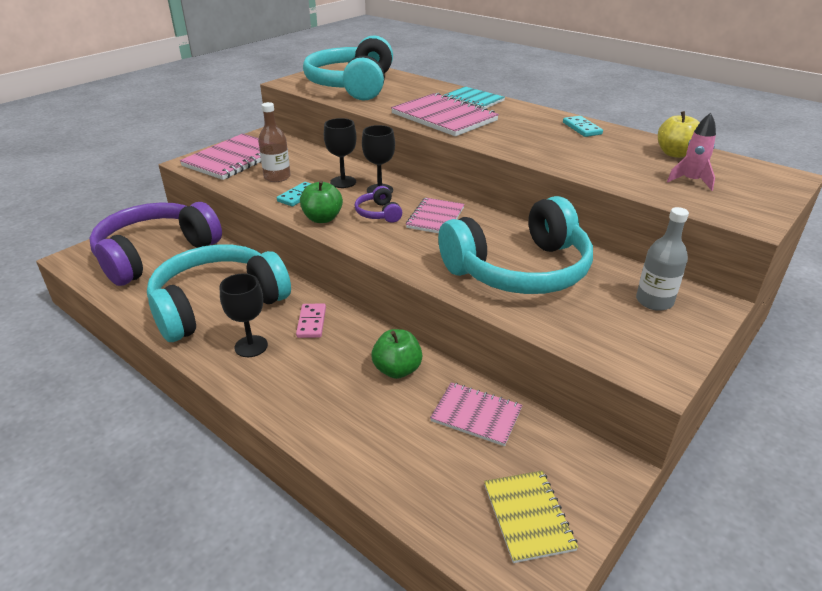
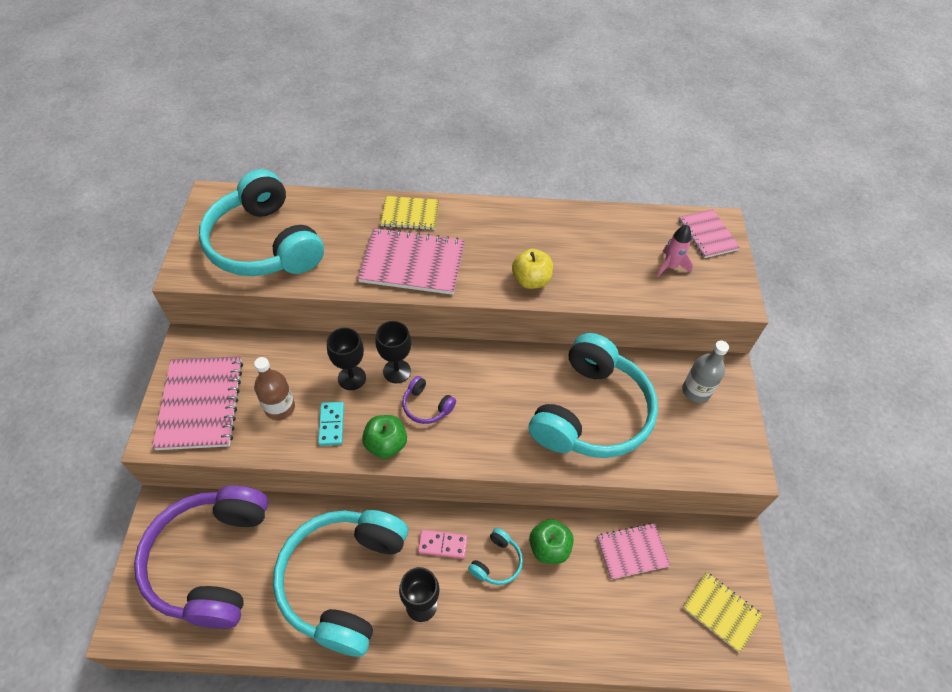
camera: 40 degrees left, 20 degrees up
(311, 322) = (442, 545): pink domino -> pink domino turned 45 degrees counterclockwise
(341, 354) = (496, 562): none -> turquoise headphones
(435, 218) = (477, 383): pink notebook -> pink notebook (707, 235)
(473, 99) = (410, 214): turquoise notebook -> yellow notebook
(581, 128) = (540, 222): turquoise domino -> none
(675, 154) = (633, 229): yellow apple -> yellow apple (531, 280)

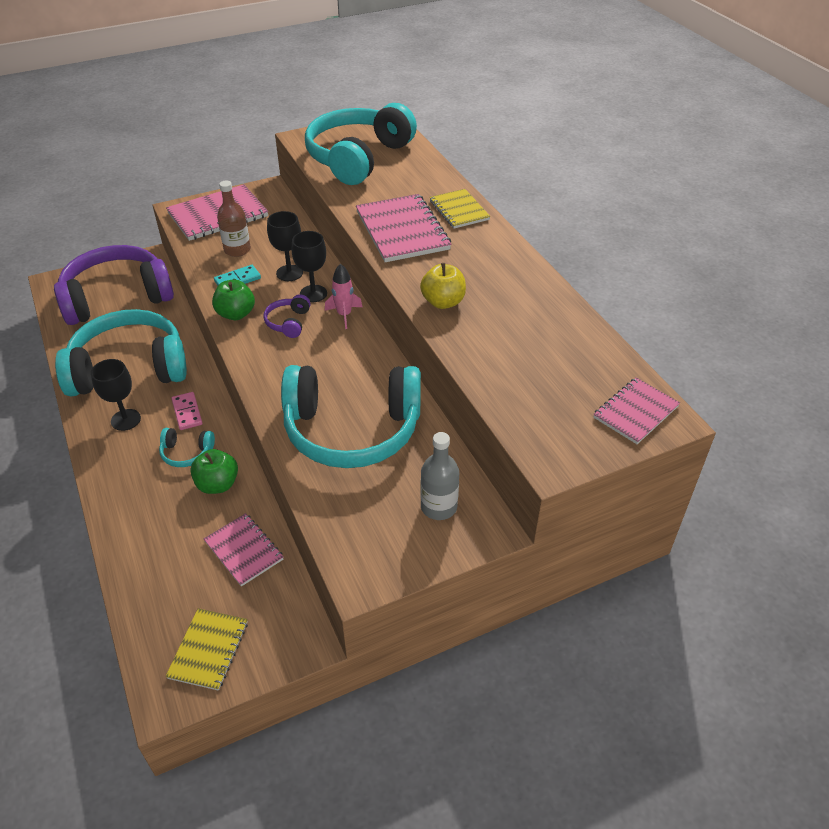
camera: 65 degrees right, 10 degrees down
(670, 266) = (553, 393): pink rocket -> pink rocket (344, 315)

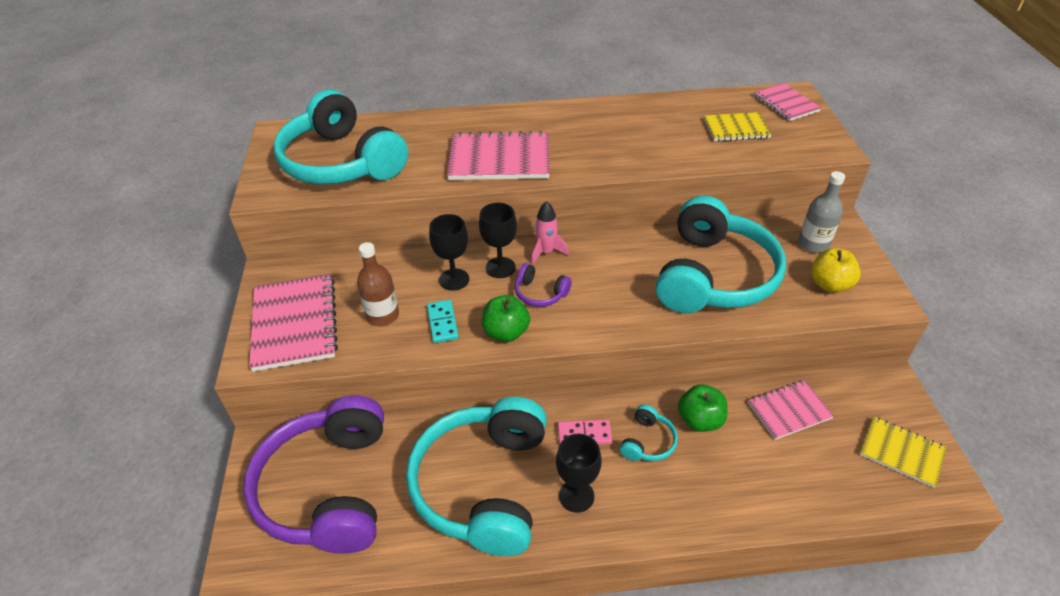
camera: 70 degrees left, 0 degrees up
(443, 302) = (624, 158): yellow apple -> yellow apple (829, 284)
(459, 210) = (486, 122): yellow notebook -> yellow notebook (736, 128)

